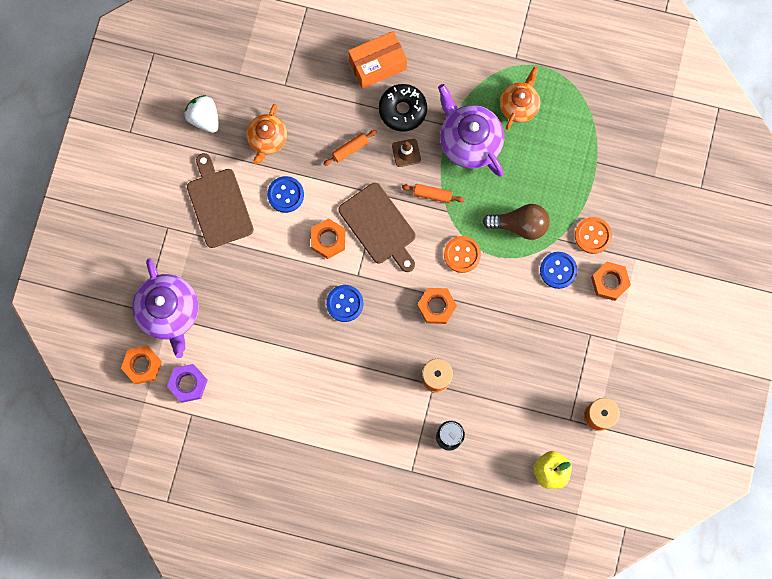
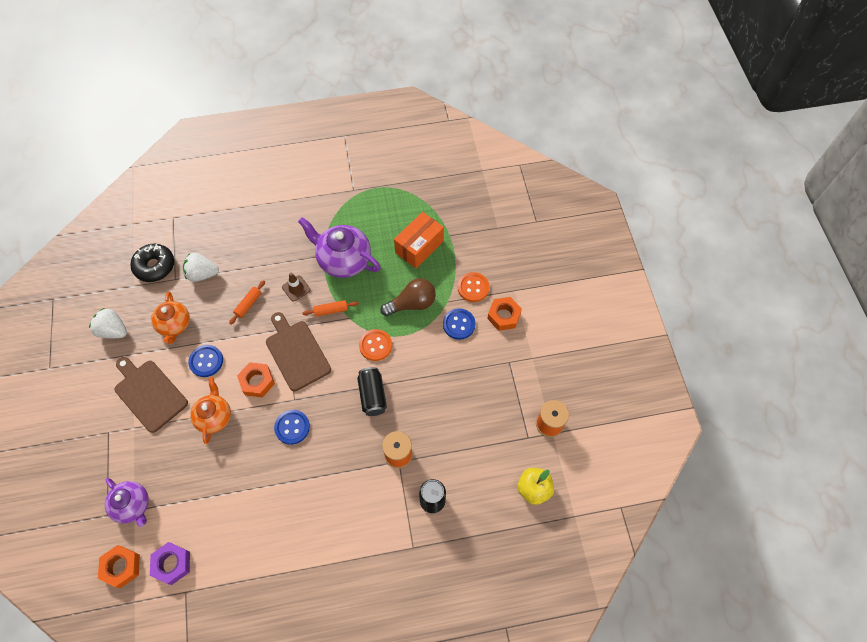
camera: 25 degrees left, 15 degrees down
(169, 312) = (133, 505): purple teapot -> purple teapot, size x0.64
(315, 92) = (202, 274): none -> white strawberry
(377, 65) = (246, 235): orange box -> orange box (419, 247)
(379, 226) = (296, 353): brown cutting board -> brown cutting board turned 150 degrees counterclockwise
(402, 110) = (280, 259): black donut -> black donut (155, 266)
(436, 306) = (372, 395): orange nut -> black can
(519, 105) = (371, 220): orange teapot -> orange teapot (214, 417)

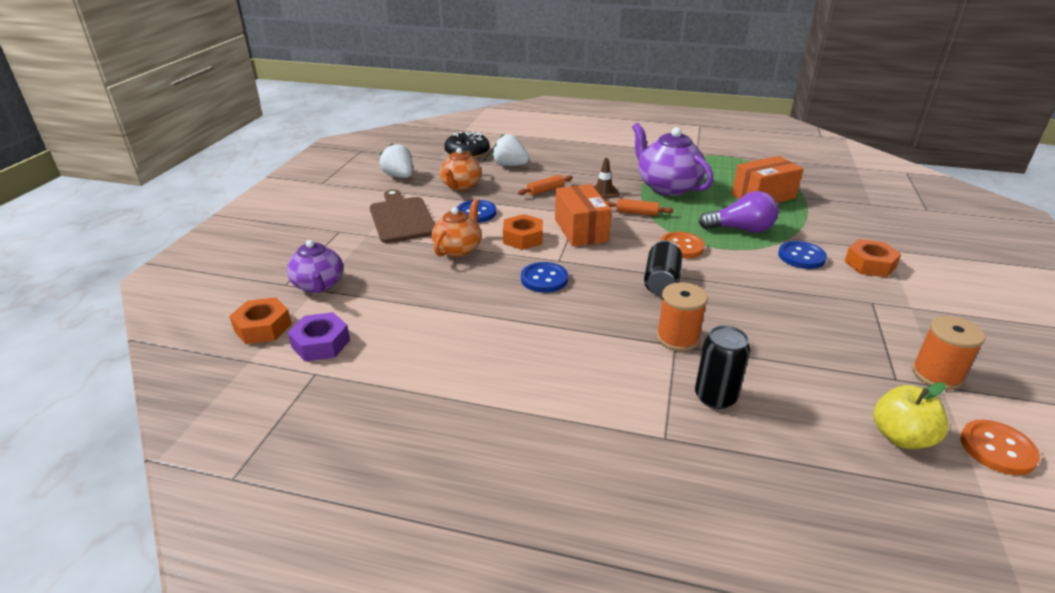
camera: 25 degrees right, 30 degrees down
(296, 353) = (581, 230): brown cutting board -> orange box
(412, 304) = (741, 229): brown light bulb -> purple light bulb
(473, 288) = (828, 235): orange button -> orange button (997, 449)

